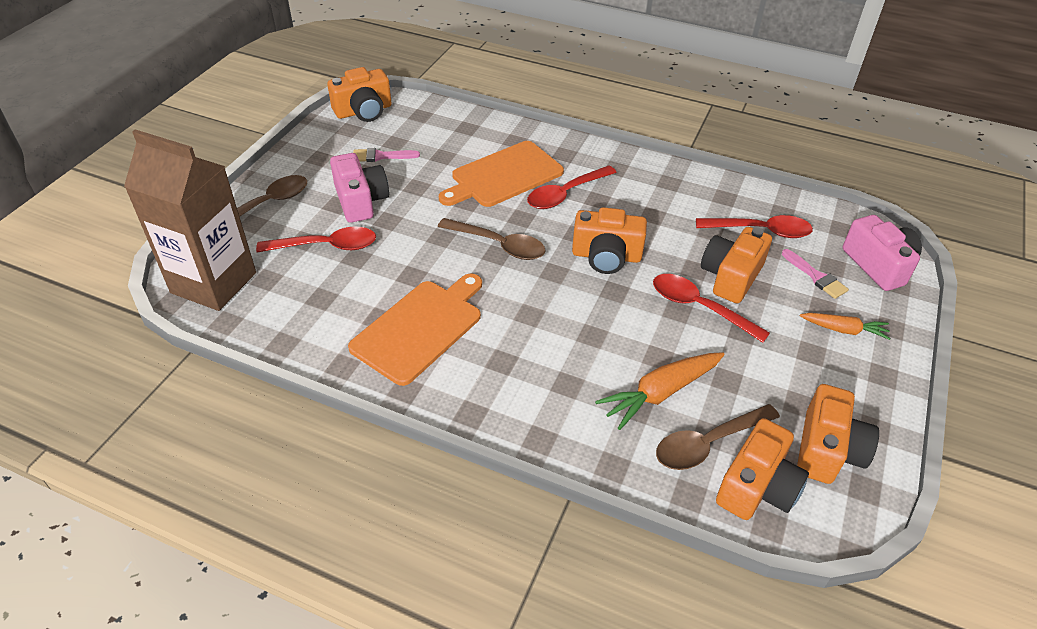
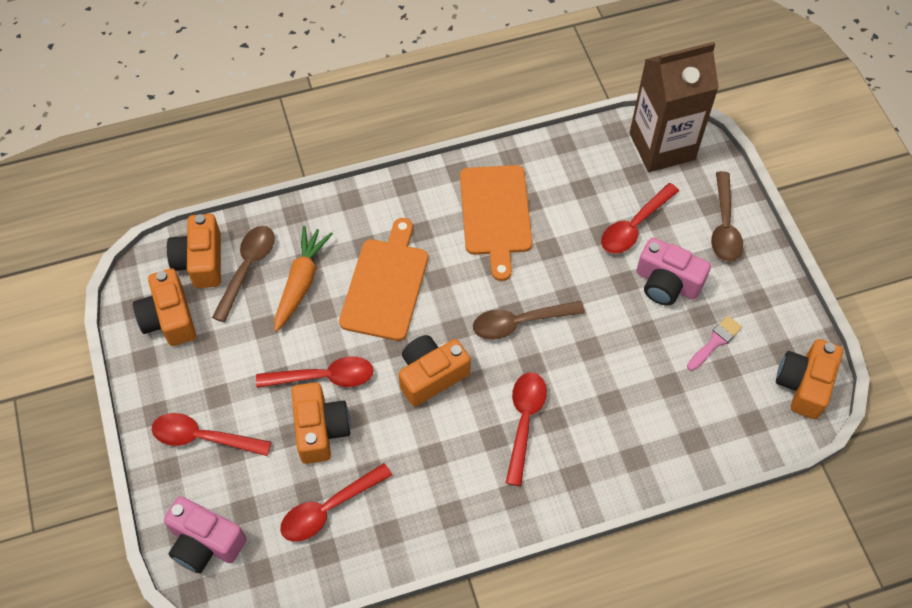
camera: 140 degrees right, 15 degrees up
(503, 175) = (595, 402): orange cutting board -> orange cutting board (386, 285)
(816, 276) = (252, 484): pink brush -> none
(844, 330) = (203, 438): orange carrot -> red spoon

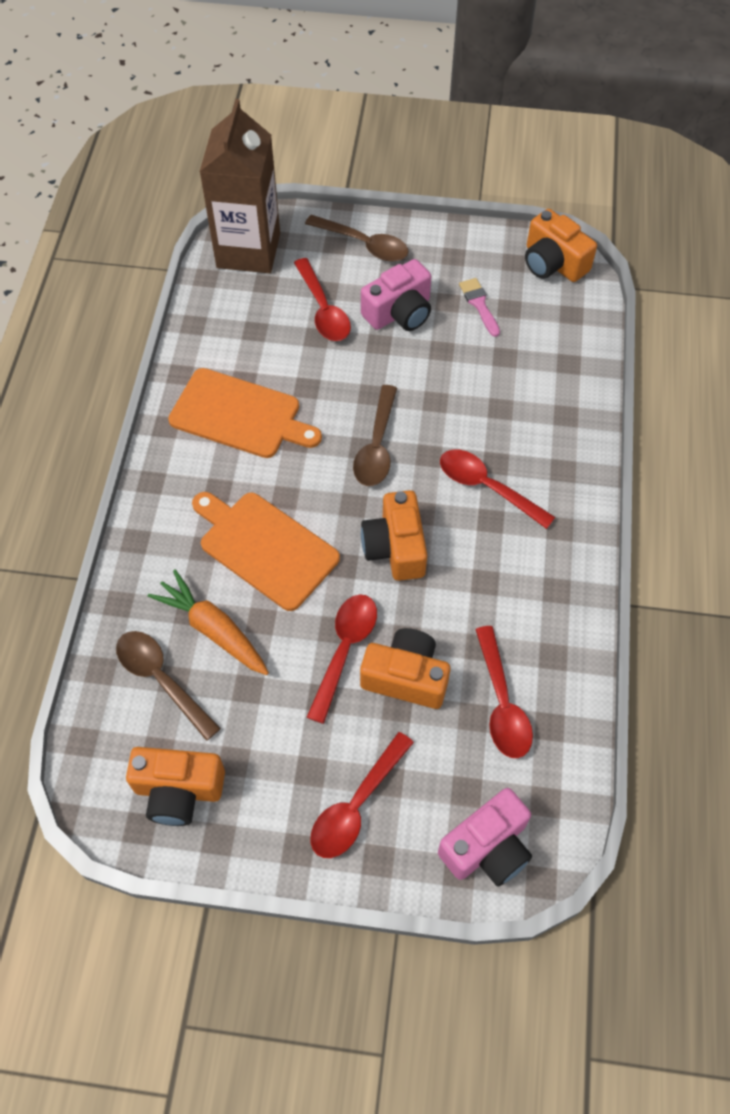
camera: 65 degrees left, 0 degrees up
(201, 261) = (120, 727): orange camera -> none

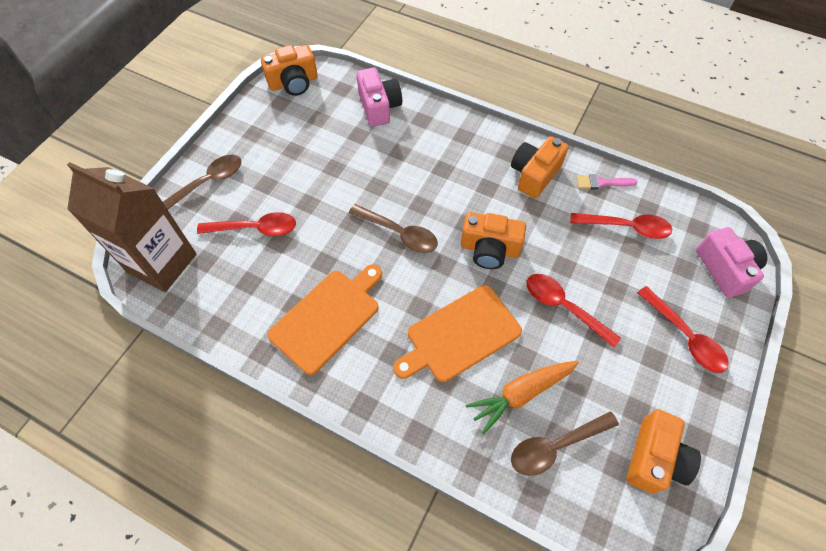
camera: 70 degrees left, 0 degrees up
(399, 312) = (286, 181): pink camera -> pink camera (379, 107)
(406, 677) = (594, 276): orange camera -> orange camera (534, 174)
(479, 304) = (306, 133): pink brush -> pink brush (602, 183)
(486, 487) = (460, 180): red spoon -> none

